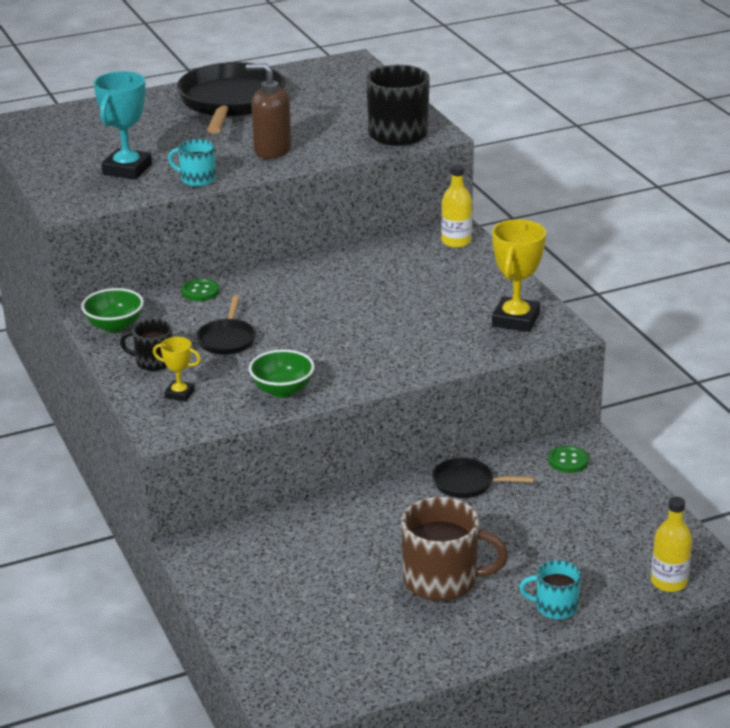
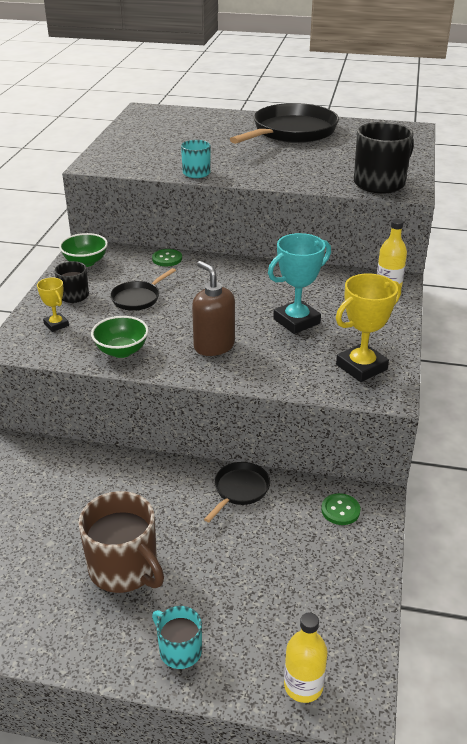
camera: 35 degrees right, 5 degrees up
(127, 169) = (163, 154): turquoise trophy -> turquoise trophy (296, 321)
(272, 150) = (273, 169): brown soap dispenser -> brown soap dispenser (214, 346)
(467, 483) = (239, 490): black pan -> black pan turned 75 degrees clockwise

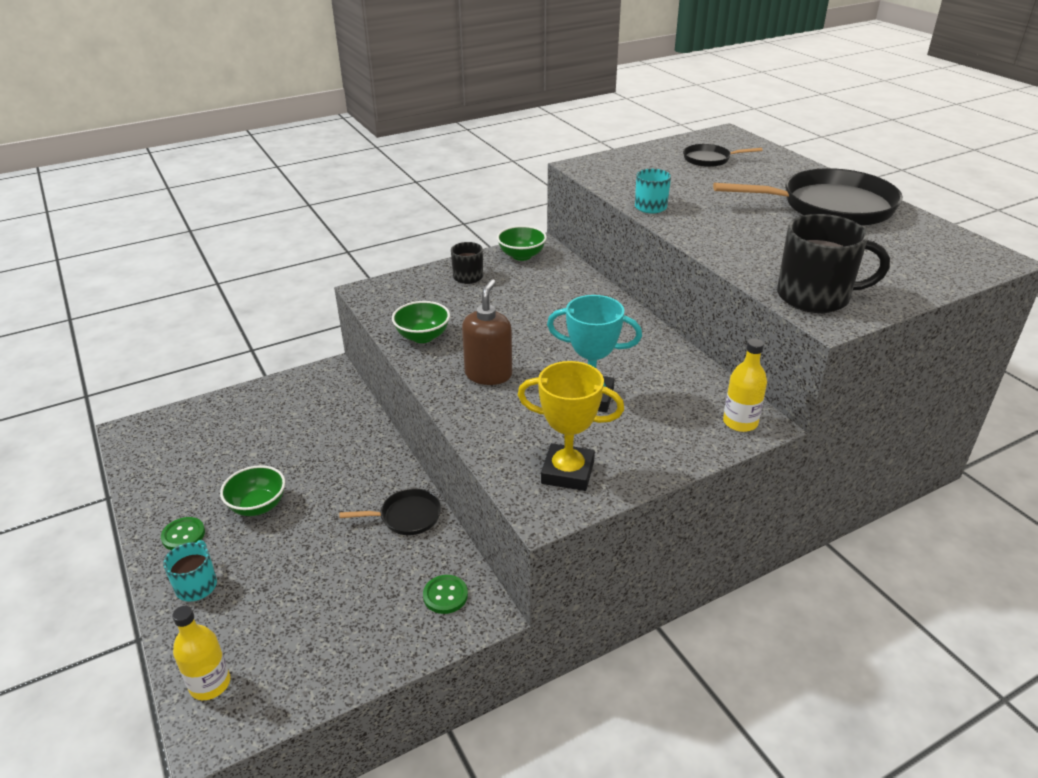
camera: 50 degrees right, 0 degrees up
(56, 325) = (419, 292): yellow trophy -> none
(124, 568) = (258, 506): brown mug -> green bowl
(138, 298) = (506, 304): black pan -> black pan (709, 159)
(167, 259) = (586, 285): green button -> green button (183, 535)

